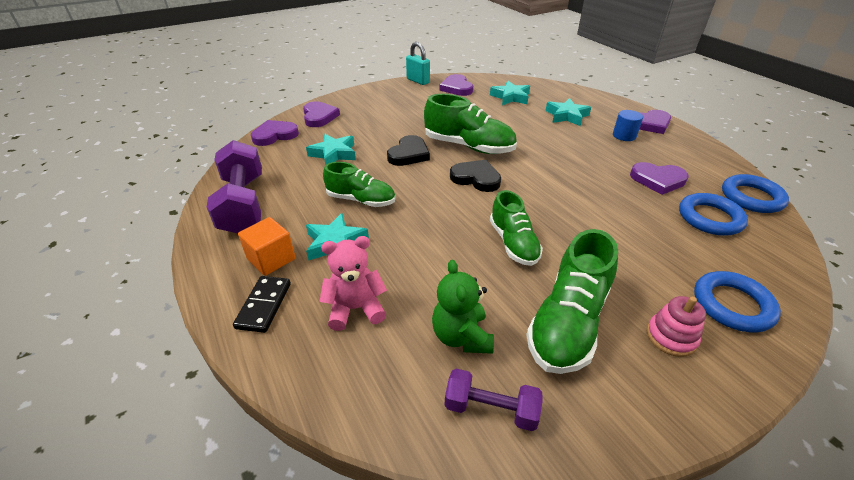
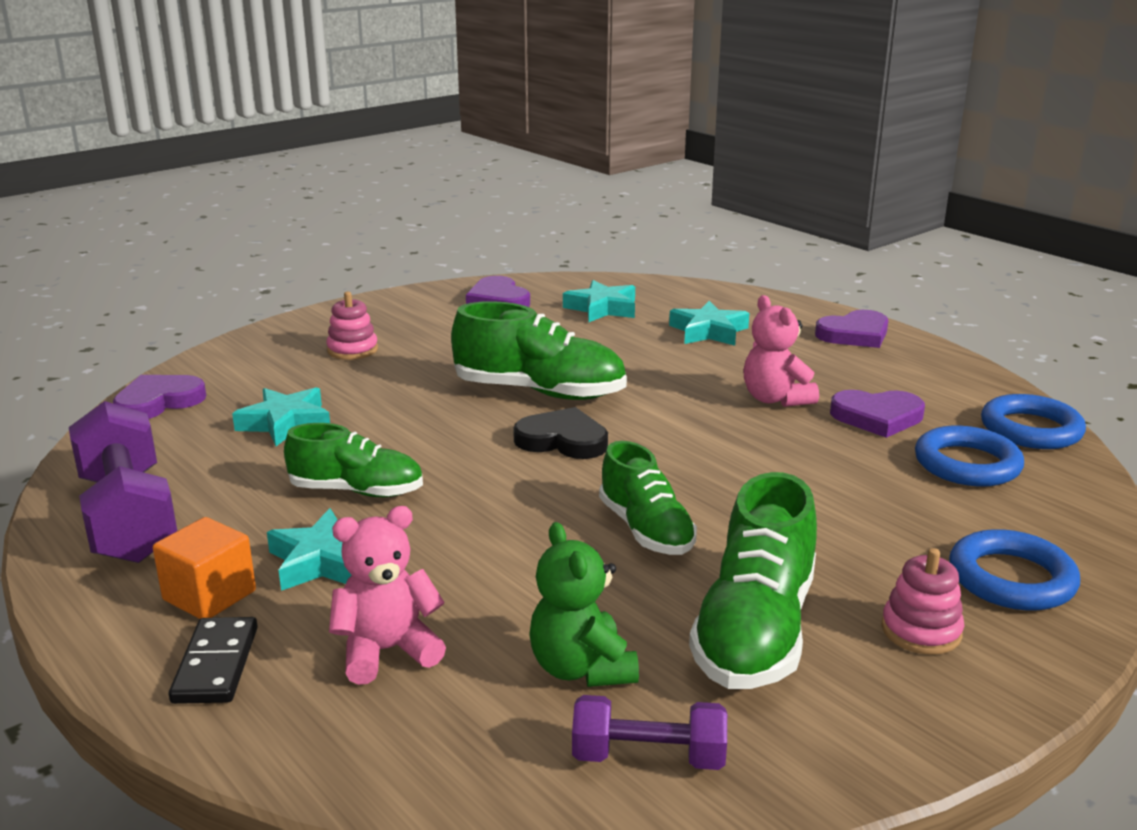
camera: 10 degrees left, 15 degrees down
(319, 117) = (240, 365): purple heart -> none
(376, 112) = (352, 350): none -> pink stacking toy
(409, 154) = (430, 412): black heart -> none
(418, 81) = (421, 292): turquoise padlock -> none
(599, 162) = (775, 399): none -> pink teddy bear
(624, 136) = (813, 355): blue cylinder -> none

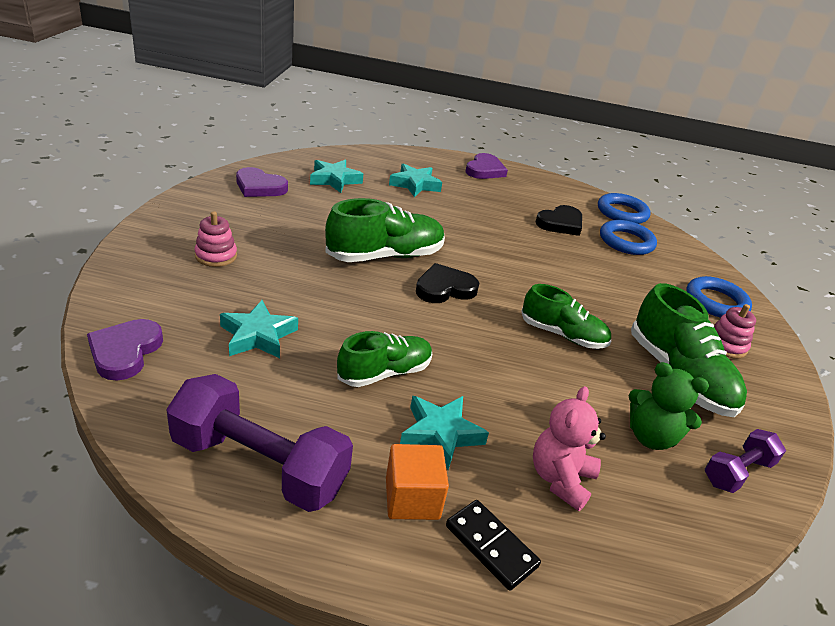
camera: 45 degrees left, 10 degrees up
(775, 399) = (505, 225): pink teddy bear -> none
(877, 417) = (560, 223): purple heart -> black heart

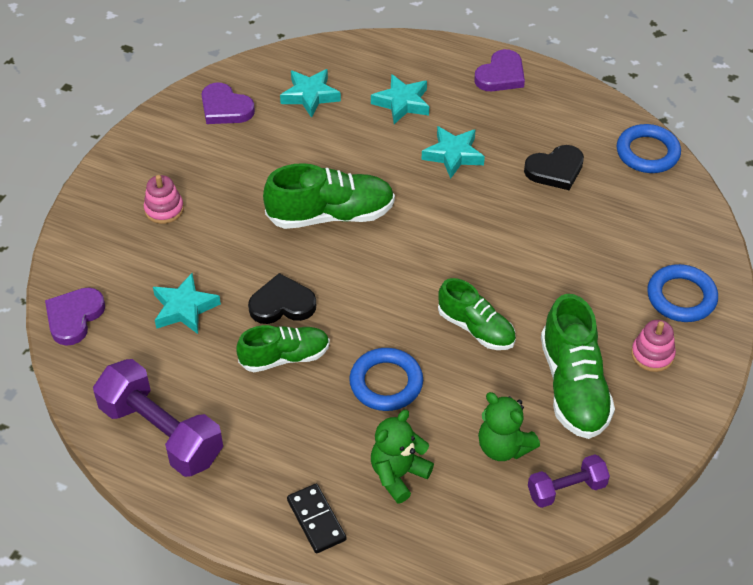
camera: 20 degrees right, 15 degrees up
(412, 498) = (269, 475): orange cube -> none
(440, 434) = (312, 422): turquoise star -> turquoise star (453, 155)
(445, 288) = (378, 262): black heart -> black heart (282, 304)
(560, 479) = (398, 475): pink teddy bear -> green teddy bear
(626, 242) = (624, 201): blue ring -> blue ring (386, 383)

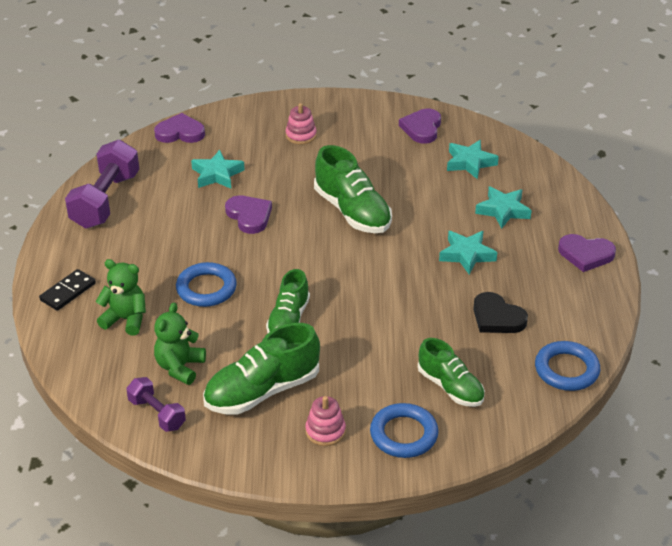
camera: 65 degrees right, 10 degrees down
(282, 304) = (249, 216): black heart -> purple heart
(285, 357) = (201, 233): green shoe -> green shoe (450, 387)

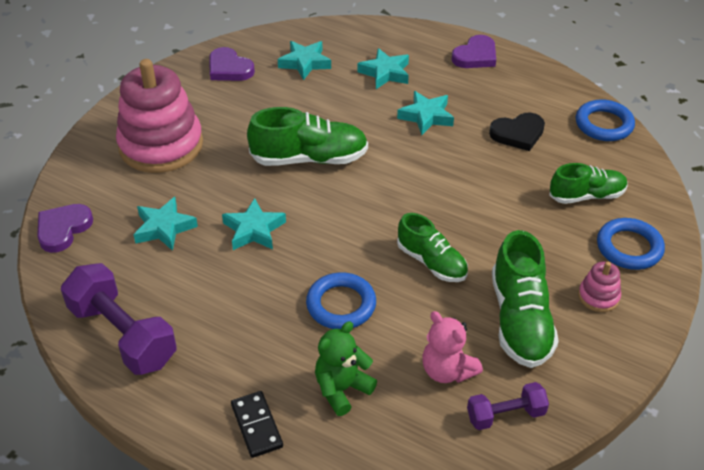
camera: 60 degrees left, 5 degrees up
(180, 367) = (447, 370): green teddy bear -> pink teddy bear
(249, 216) = (254, 230): purple heart -> turquoise star
(301, 135) = (161, 145): pink stacking toy -> pink stacking toy, size x2.38

